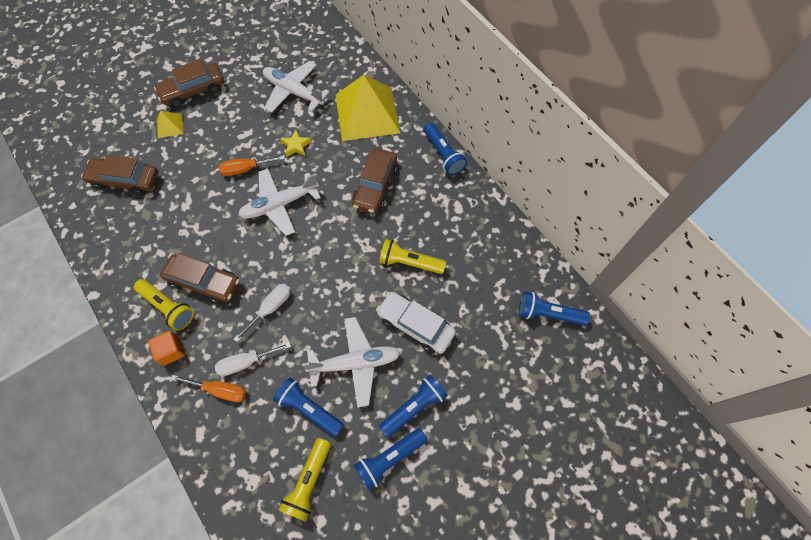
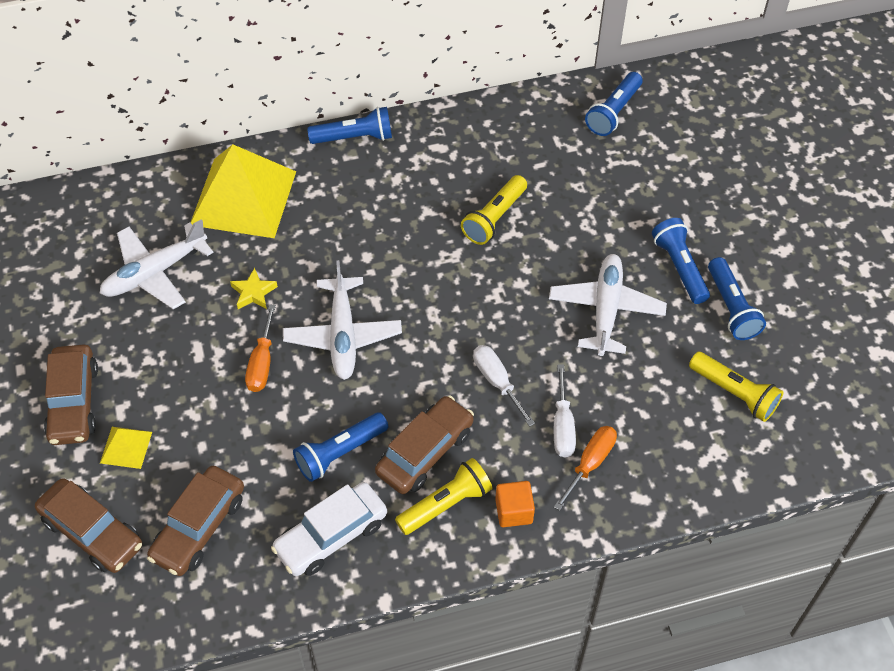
camera: 70 degrees left, 10 degrees down
(309, 409) = (647, 371): blue flashlight -> blue flashlight (340, 453)
(375, 186) = (366, 221): brown car -> brown car (92, 532)
(415, 325) = (580, 237): white car -> white car (331, 535)

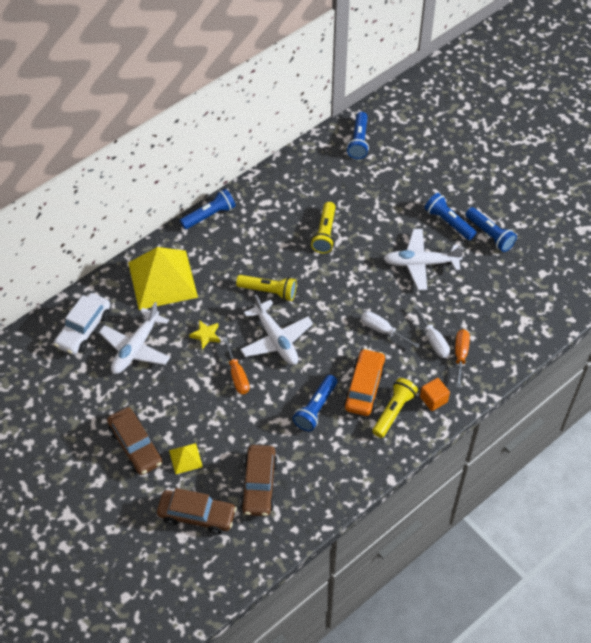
camera: 25 degrees left, 0 degrees up
(331, 535) = (339, 456): white car -> white car (83, 329)
(425, 452) = (364, 387): brown car -> orange car
(606, 309) = (420, 263): white plane -> white plane turned 75 degrees counterclockwise
(734, 393) = (517, 283): yellow flashlight -> yellow flashlight (268, 291)

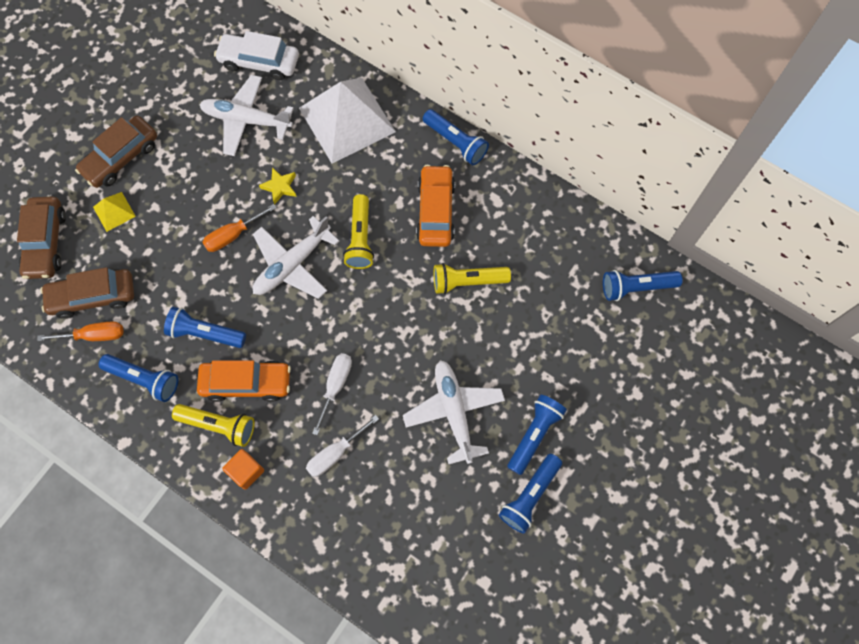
camera: 75 degrees right, 15 degrees up
(162, 280) = (346, 119): yellow pyramid -> white pyramid
(262, 240) = (435, 211): none -> orange car
(342, 457) = (144, 379): none -> blue flashlight
(460, 355) = (320, 493): orange screwdriver -> orange screwdriver (94, 335)

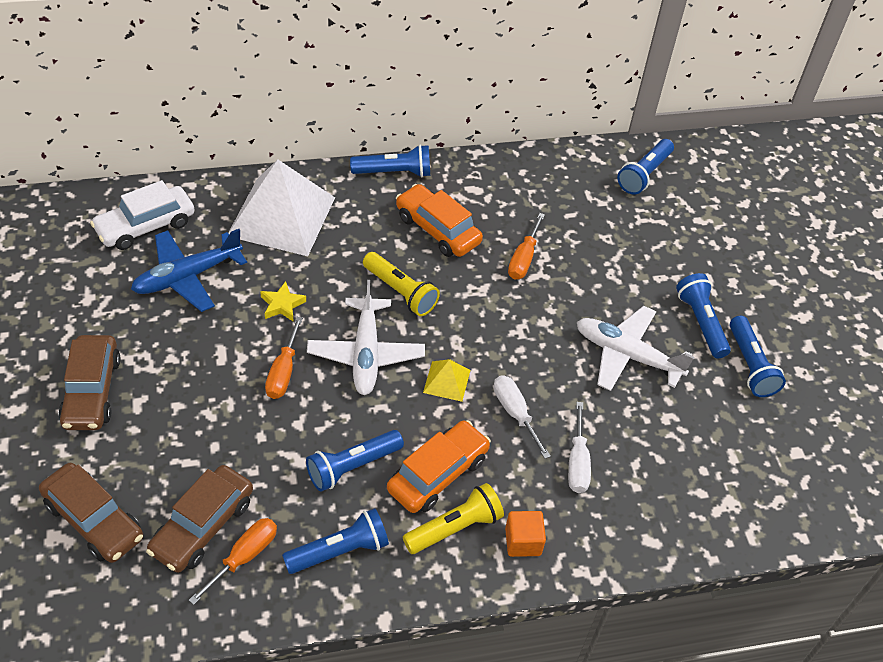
camera: 50 degrees left, 20 degrees down
(114, 211) = (138, 440): yellow pyramid -> yellow pyramid (447, 381)
(246, 120) = (187, 277): white plane -> blue plane
(468, 281) = (523, 259): yellow flashlight -> orange screwdriver

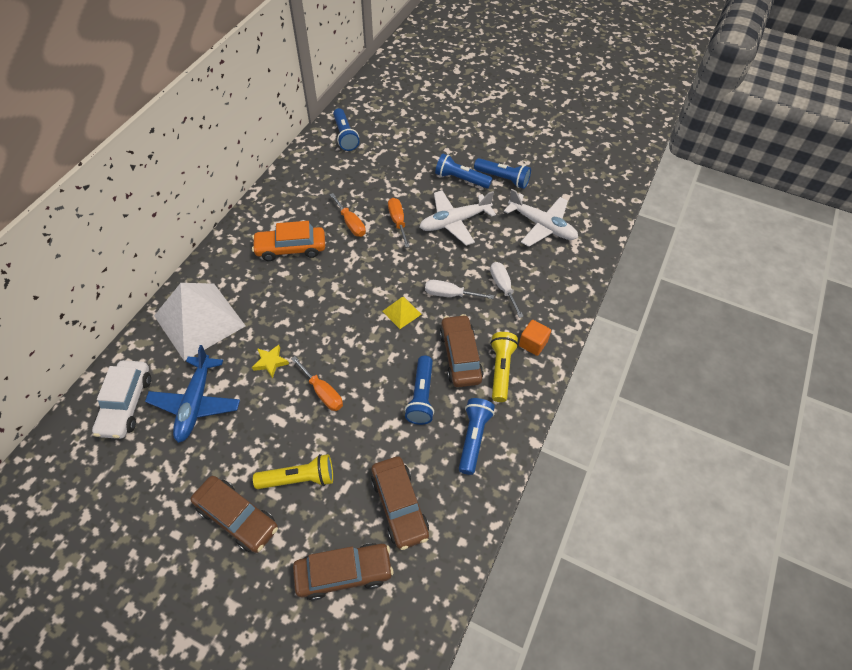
camera: 50 degrees left, 5 degrees up
(244, 557) = (439, 494): orange screwdriver -> orange screwdriver (398, 222)
(366, 354) = (348, 340): white plane -> white plane (542, 226)
(394, 172) = (226, 242): blue flashlight -> none
(400, 292) = (319, 295): yellow flashlight -> yellow flashlight (298, 478)
(438, 474) = (460, 356): orange car -> brown car
(577, 462) = (503, 287): white screwdriver -> white screwdriver turned 150 degrees counterclockwise

